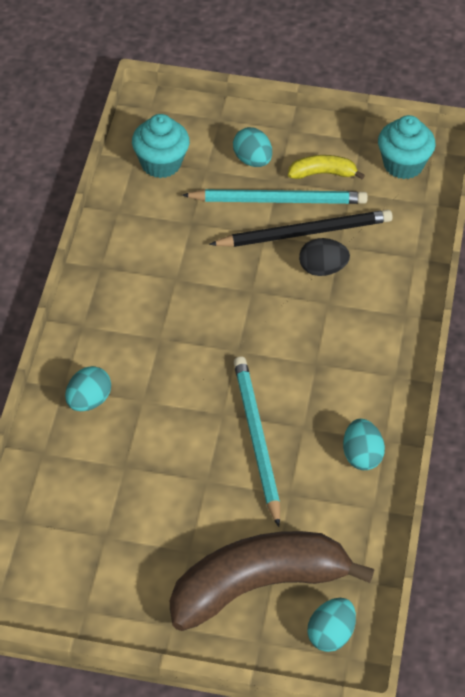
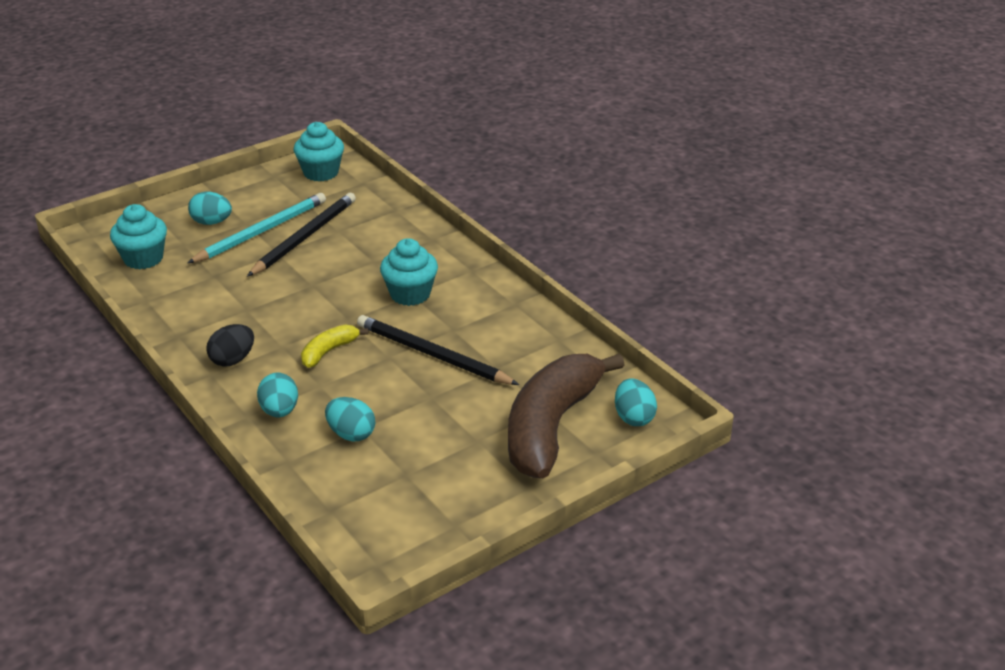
camera: 45 degrees left, 15 degrees down
(256, 440) = (433, 355): turquoise pencil -> black pencil
(314, 362) = (410, 294): none -> turquoise cupcake
(322, 173) = (272, 203): yellow banana -> yellow banana (329, 351)
(322, 269) = (344, 248): black egg -> black egg (233, 360)
(361, 456) = (512, 320): turquoise egg -> turquoise egg (351, 434)

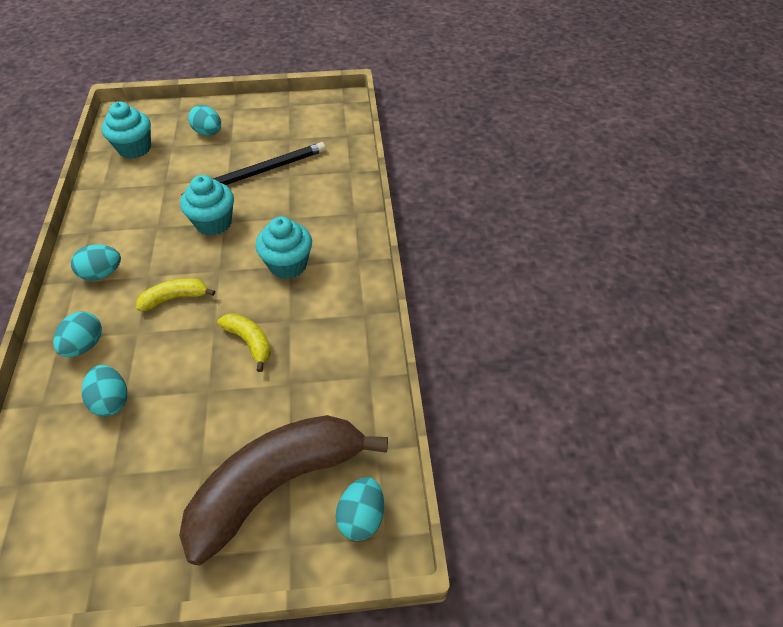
camera: 30 degrees right, 15 degrees up
(233, 360) = (102, 274): black egg -> turquoise egg
(261, 232) = (233, 155): turquoise pencil -> none
(321, 173) = (324, 114): turquoise cupcake -> turquoise cupcake (213, 223)
(433, 355) = (249, 342): black pencil -> yellow banana

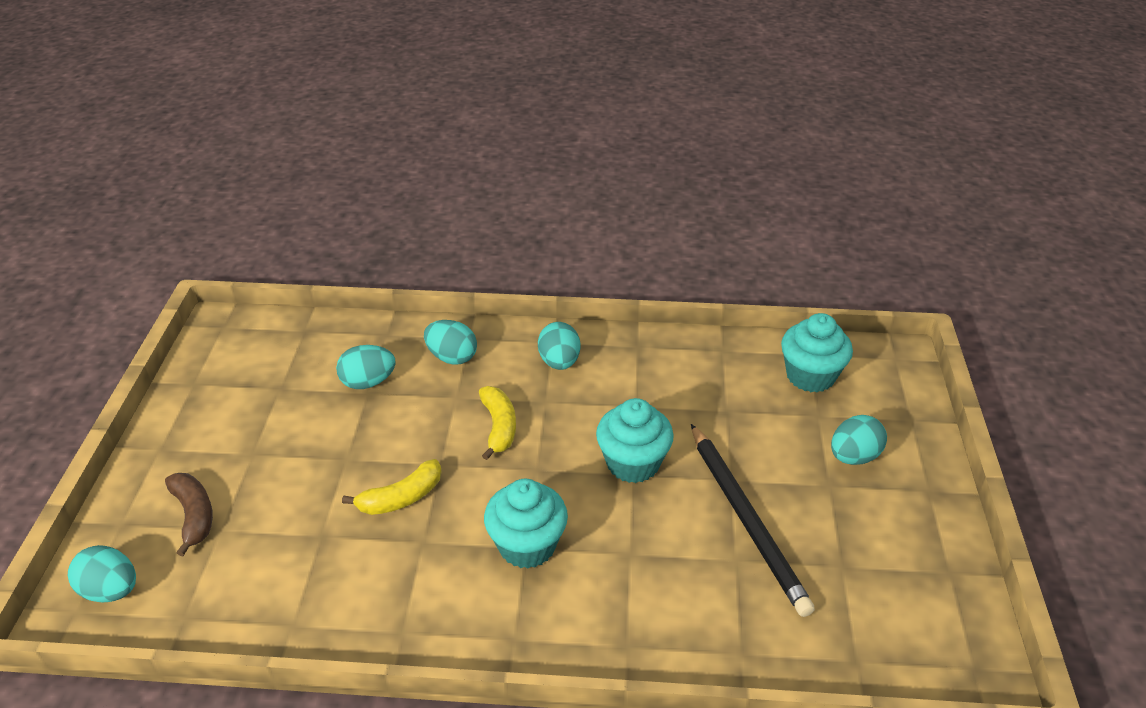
camera: 100 degrees right, 10 degrees down
(276, 485) = (194, 515): brown banana -> brown banana, size x0.44

